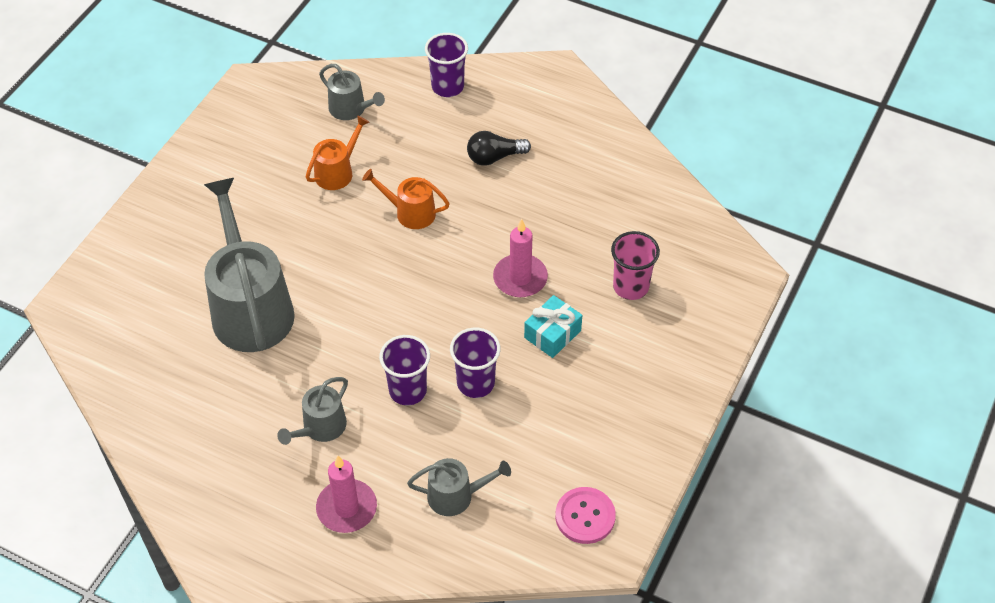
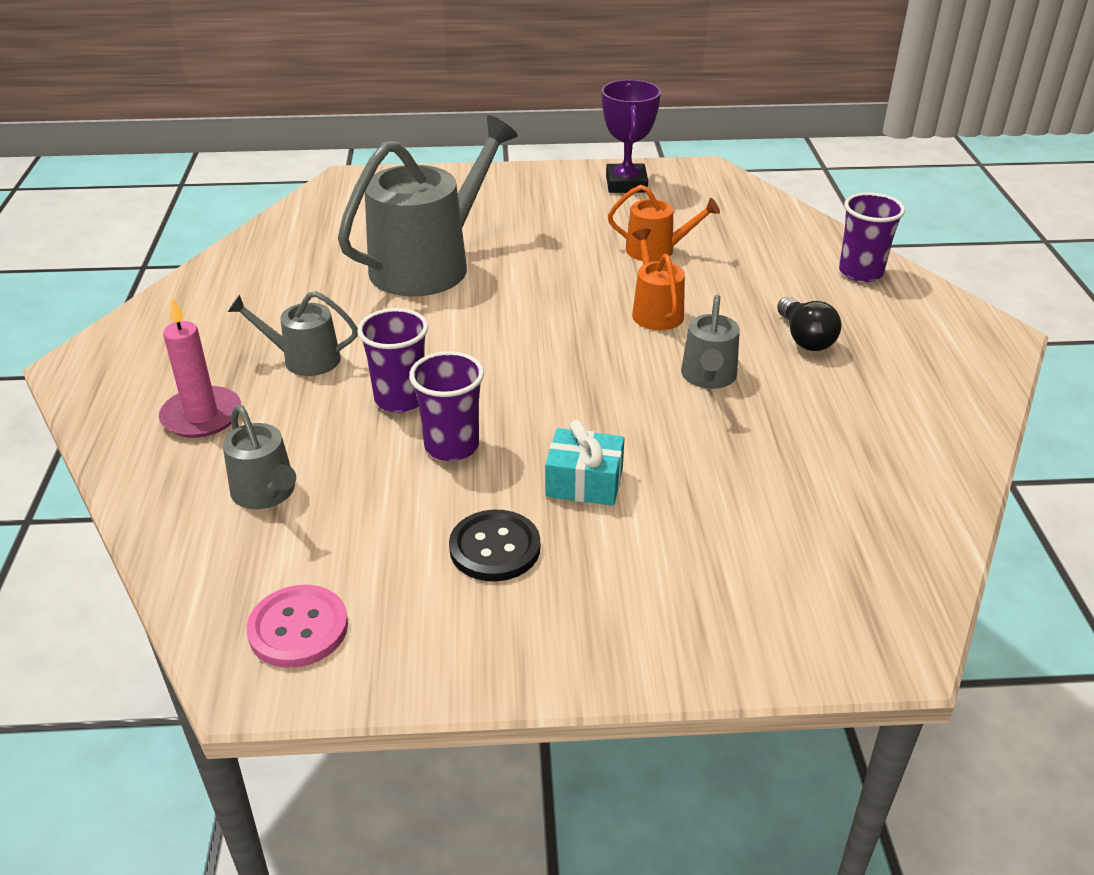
camera: 60 degrees right, 15 degrees down
(230, 139) = (626, 184): none -> purple trophy
(351, 109) = (748, 229): grey watering can -> grey watering can (708, 377)
(494, 157) = (804, 338): black light bulb -> black light bulb turned 150 degrees counterclockwise
(520, 278) = (646, 423): pink candle -> none
(579, 401) = (495, 548): none -> black button
(630, 287) = (734, 526): pink cup -> none

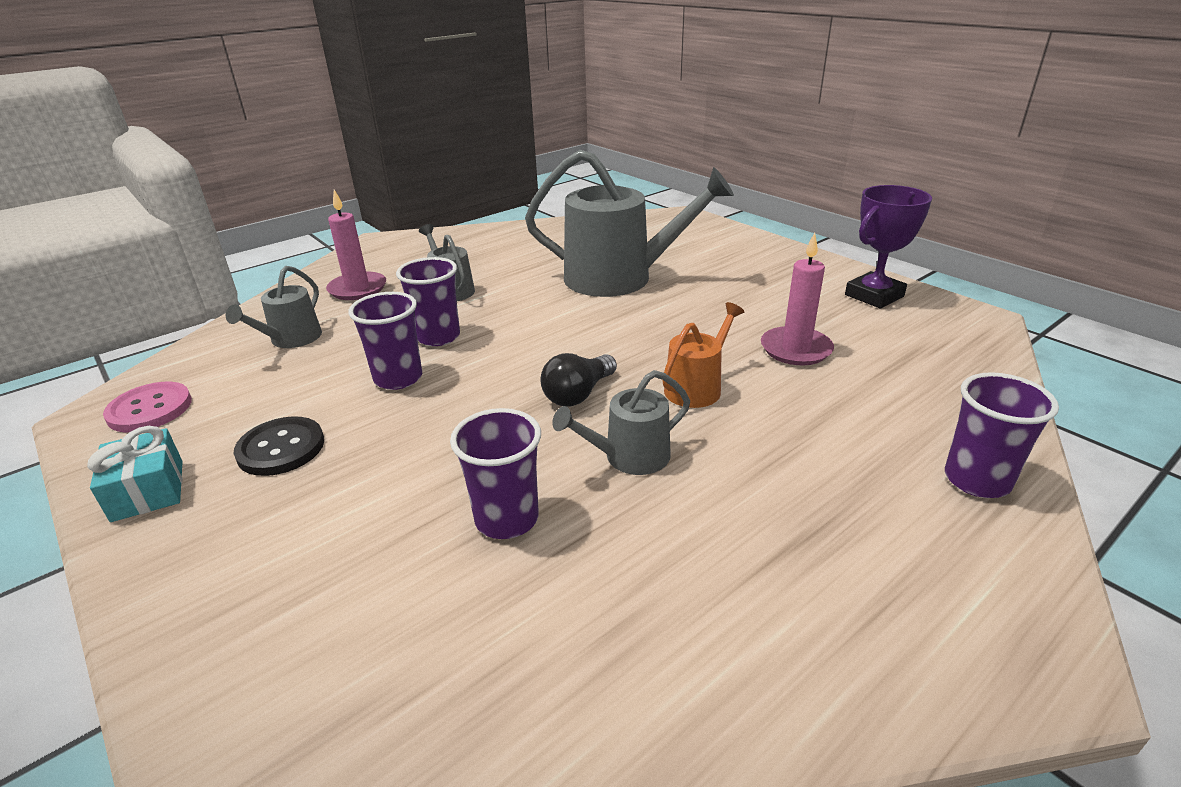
camera: 55 degrees right, 5 degrees down
(584, 482) = (399, 455): turquoise gift -> turquoise gift (148, 490)
(656, 250) = (795, 349): orange watering can -> pink candle
(724, 457) = (507, 519): none -> purple cup
(804, 338) = (780, 490): black light bulb -> black light bulb (578, 394)

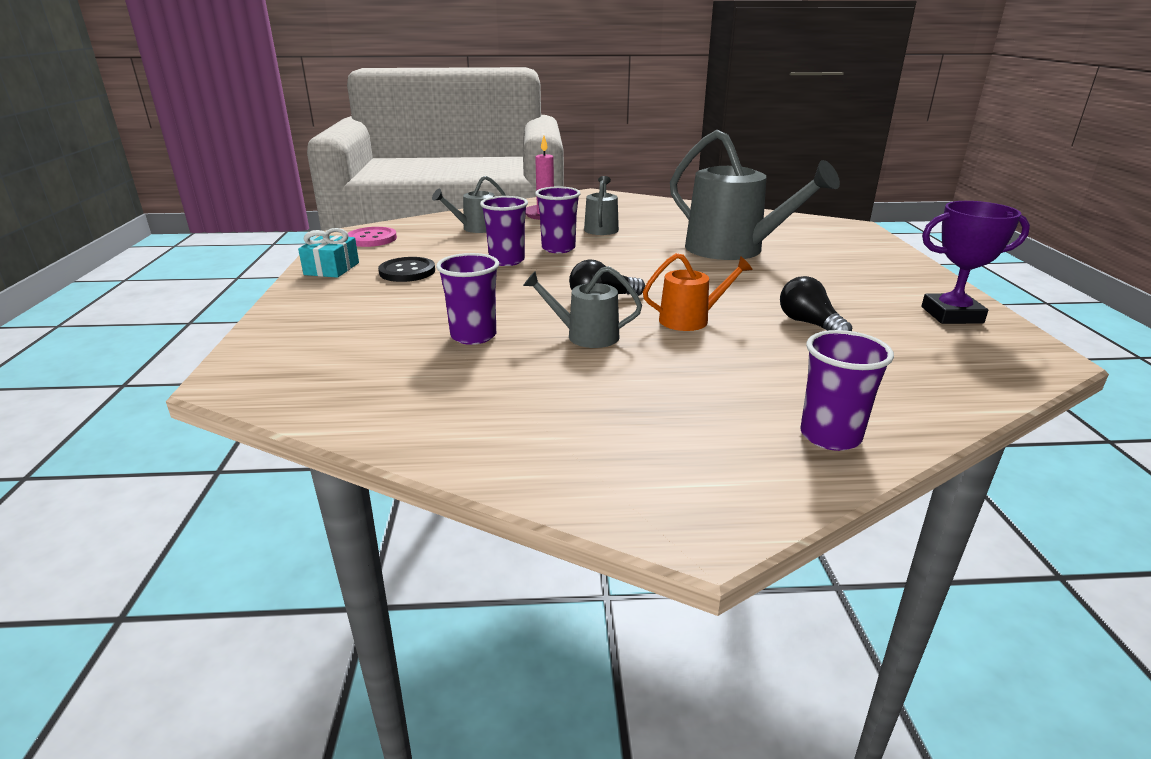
camera: 35 degrees right, 5 degrees down
(795, 349) = (809, 324): pink candle -> black light bulb

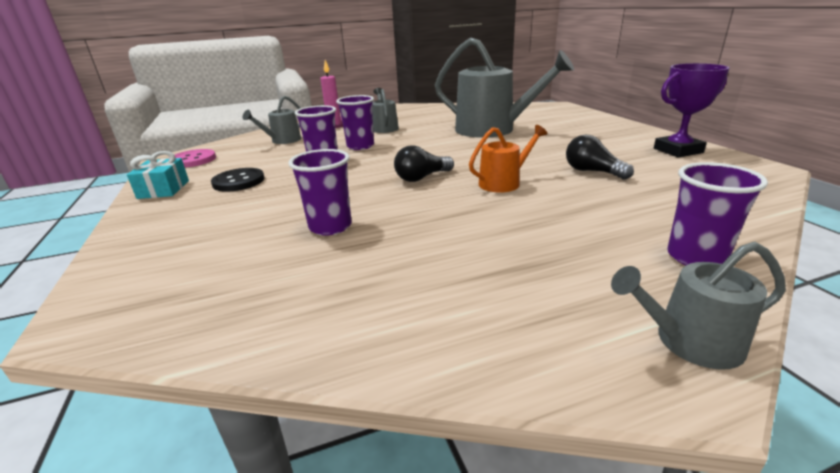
camera: 15 degrees left, 0 degrees up
(586, 336) = (430, 209): grey watering can -> grey watering can (689, 342)

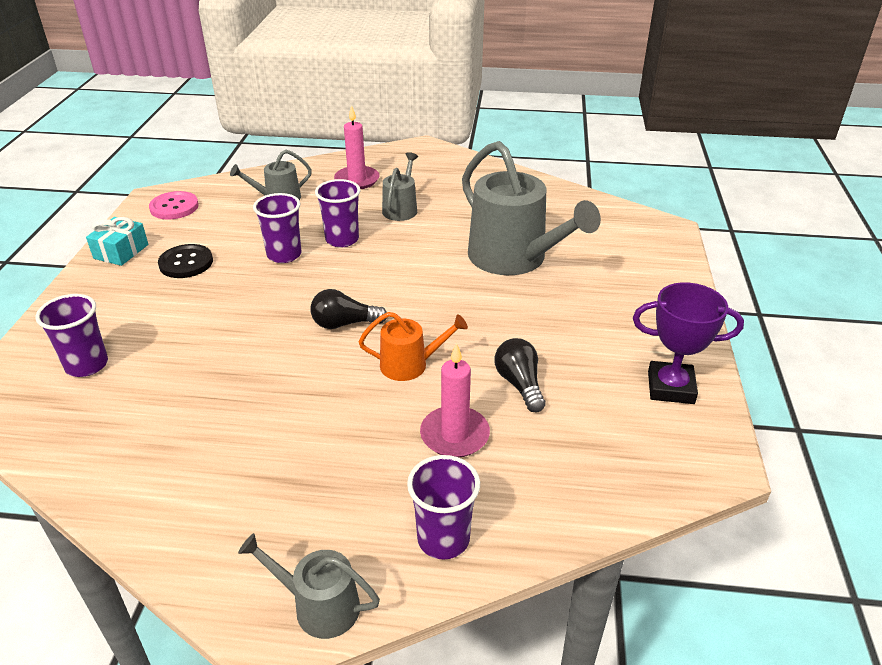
camera: 25 degrees right, 10 degrees up
(330, 226) = (205, 365): purple cup -> purple cup (87, 365)
(596, 204) = (454, 435): none -> pink candle

